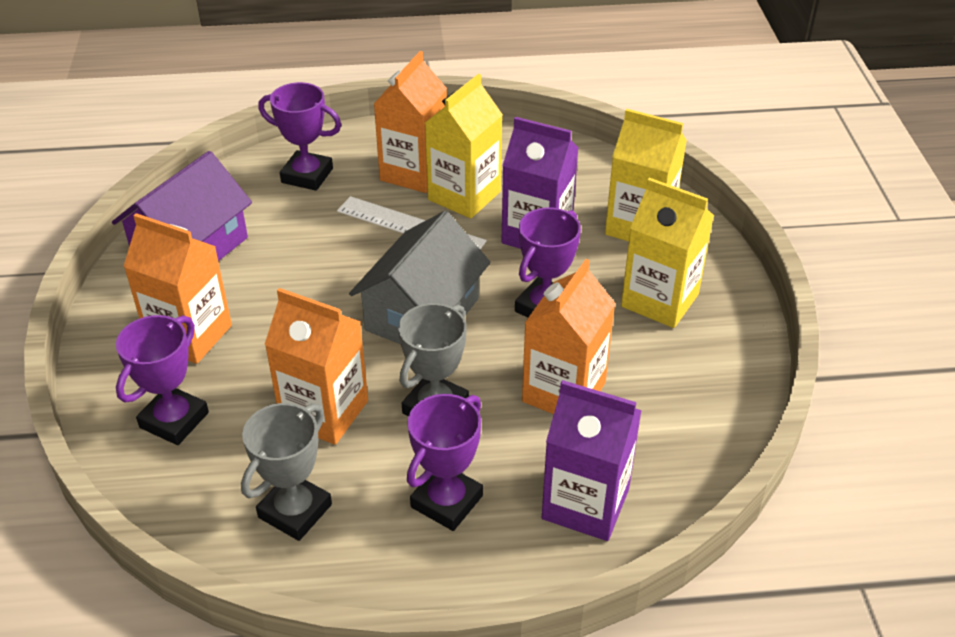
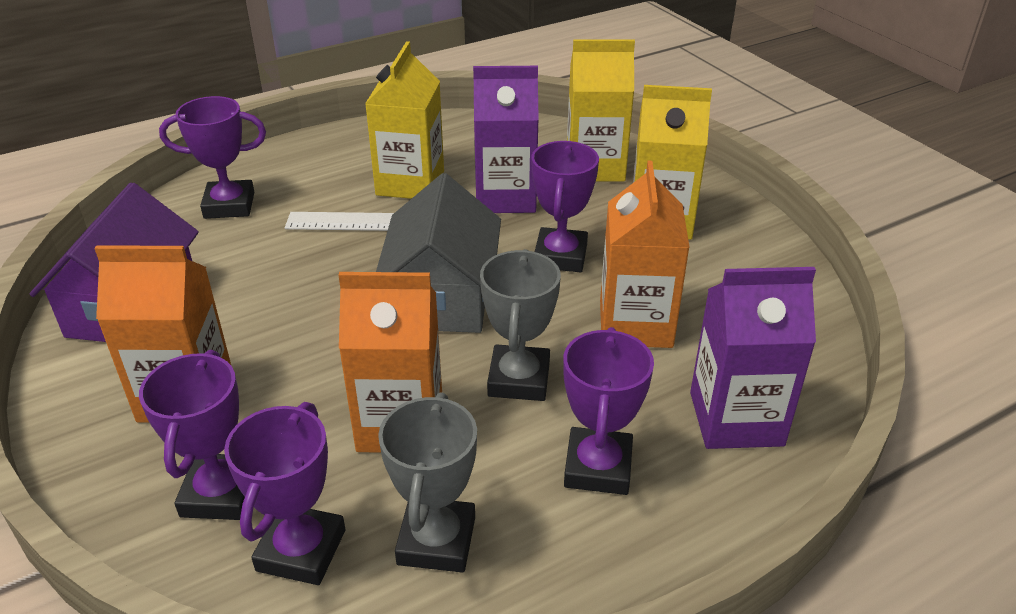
camera: 25 degrees left, 5 degrees down
(203, 482) = (301, 550): none -> purple trophy
(414, 172) = (344, 176): orange carton -> none

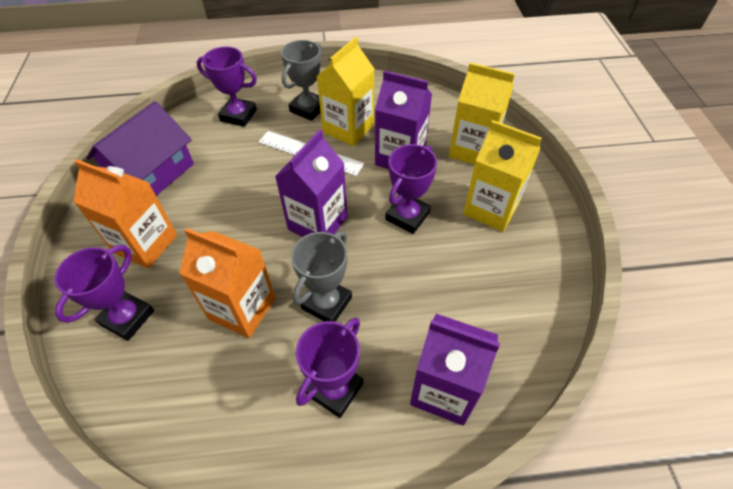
camera: 25 degrees right, 15 degrees up
(301, 550) = (144, 374): purple trophy -> none
(436, 541) = (215, 400): grey trophy -> grey trophy (308, 109)
(442, 296) = (317, 223): grey house -> purple carton
(635, 324) = (423, 288): orange carton -> none

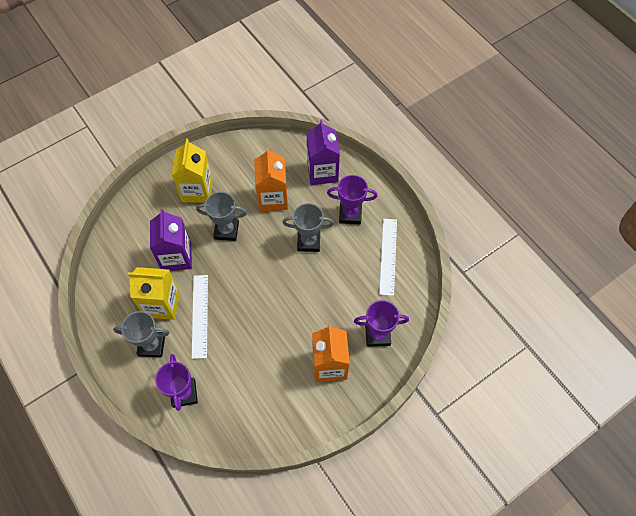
camera: 120 degrees left, 10 degrees up
(152, 173) = (274, 411): purple house -> none
(221, 406) = (388, 256): none -> white ruler
(242, 308) = (336, 280): orange carton -> orange carton (273, 198)
(317, 223) = (258, 276): purple carton -> none
(407, 216) = (226, 230): purple trophy -> grey trophy
(473, 150) = (148, 217): yellow carton -> none

